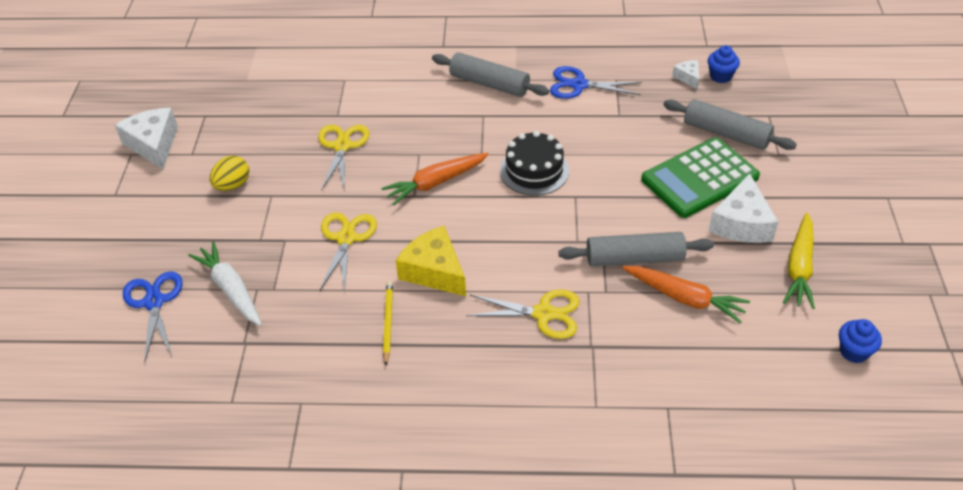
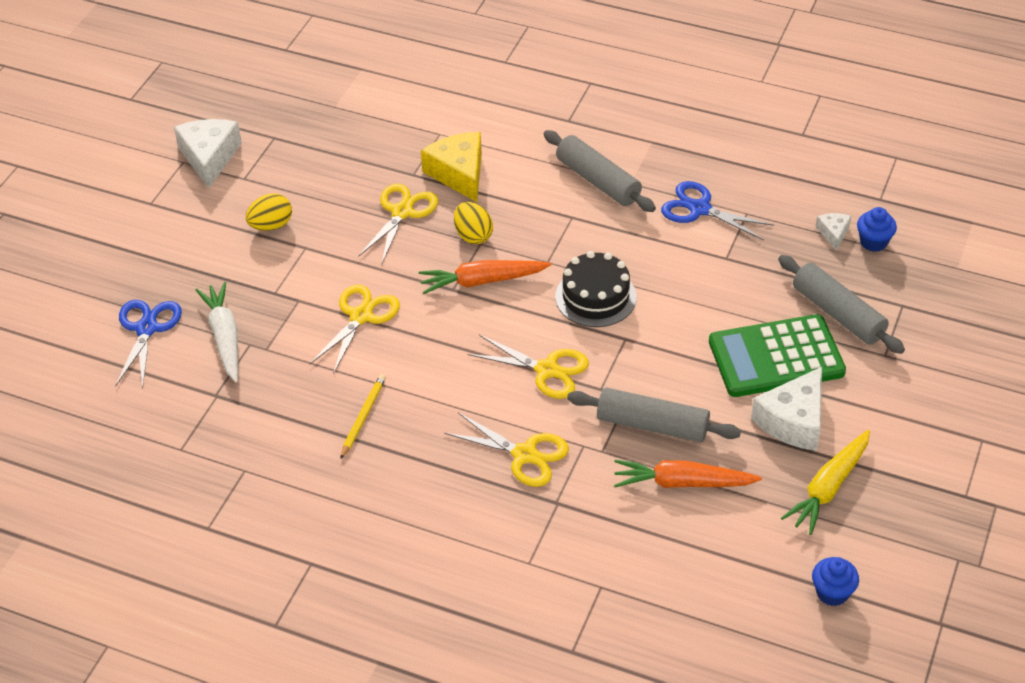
camera: 20 degrees right, 0 degrees up
(410, 149) = (473, 235): none -> yellow egg
(434, 271) = (435, 377): yellow cheese -> yellow cheese (459, 173)
(525, 238) = (547, 370): none -> yellow scissors
(684, 298) = (682, 483): orange carrot -> orange carrot turned 135 degrees clockwise

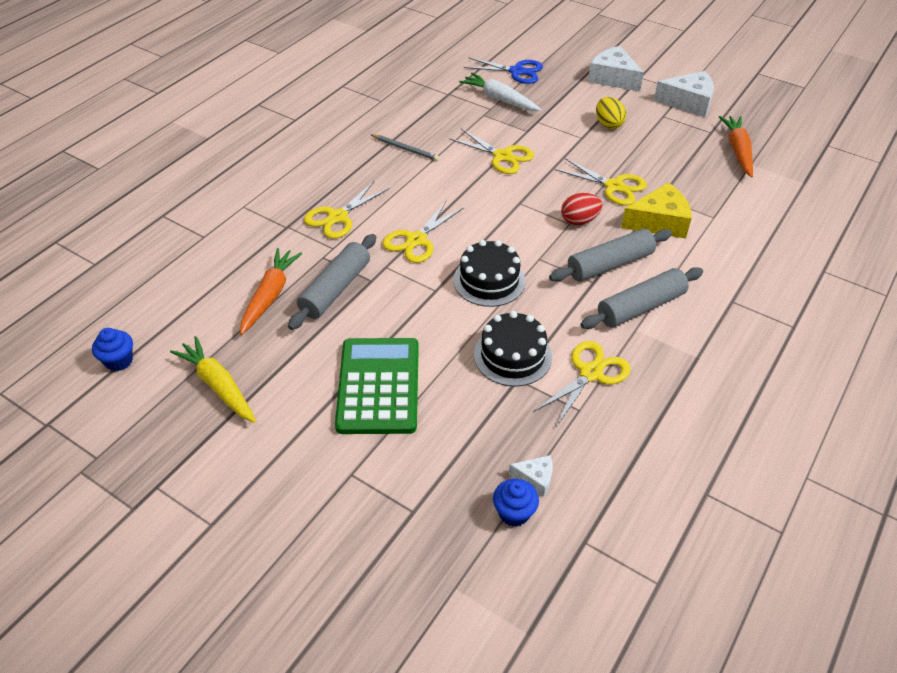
camera: 100 degrees right, 0 degrees up
(224, 337) = (499, 99): white carrot -> white carrot turned 135 degrees counterclockwise
(363, 417) = (405, 149): yellow pencil -> grey pencil
(473, 235) = (579, 221): yellow egg -> red egg
(482, 281) = (524, 219): orange carrot -> orange carrot (737, 151)
(697, 265) = (512, 355): none -> black cake
(699, 209) = (590, 373): blue scissors -> yellow scissors
(793, 421) = (300, 380): white cheese -> white cheese (613, 78)
(838, 313) = (418, 450): grey rolling pin -> grey rolling pin (610, 264)

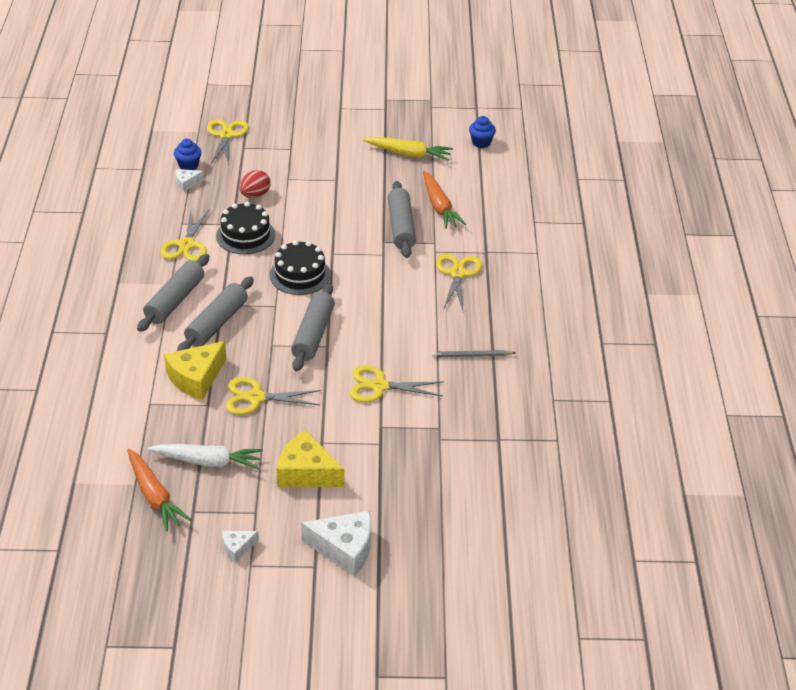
camera: 145 degrees right, 5 degrees down
(378, 386) = (315, 188): green calculator -> none
(416, 240) = (380, 281): yellow scissors -> yellow scissors (226, 135)
(499, 99) = (441, 456): white carrot -> white carrot (208, 461)
(516, 71) = (458, 507): blue scissors -> none
(523, 217) = (313, 334): none -> grey rolling pin
(579, 221) = (265, 350): red egg -> red egg (255, 195)
(608, 124) = (306, 472): yellow egg -> yellow cheese
(688, 102) = (237, 547): white cheese -> white cheese, size x0.51

